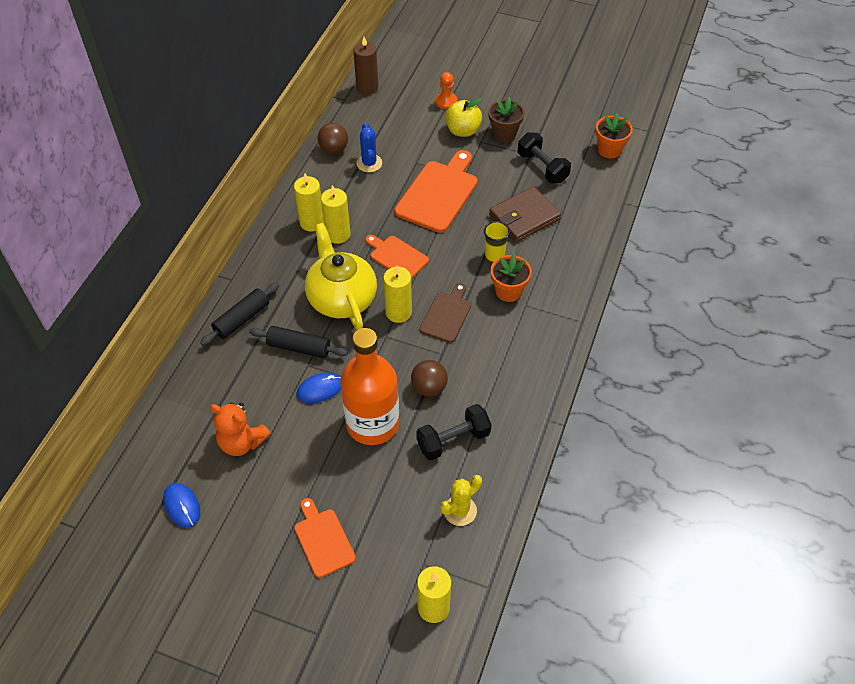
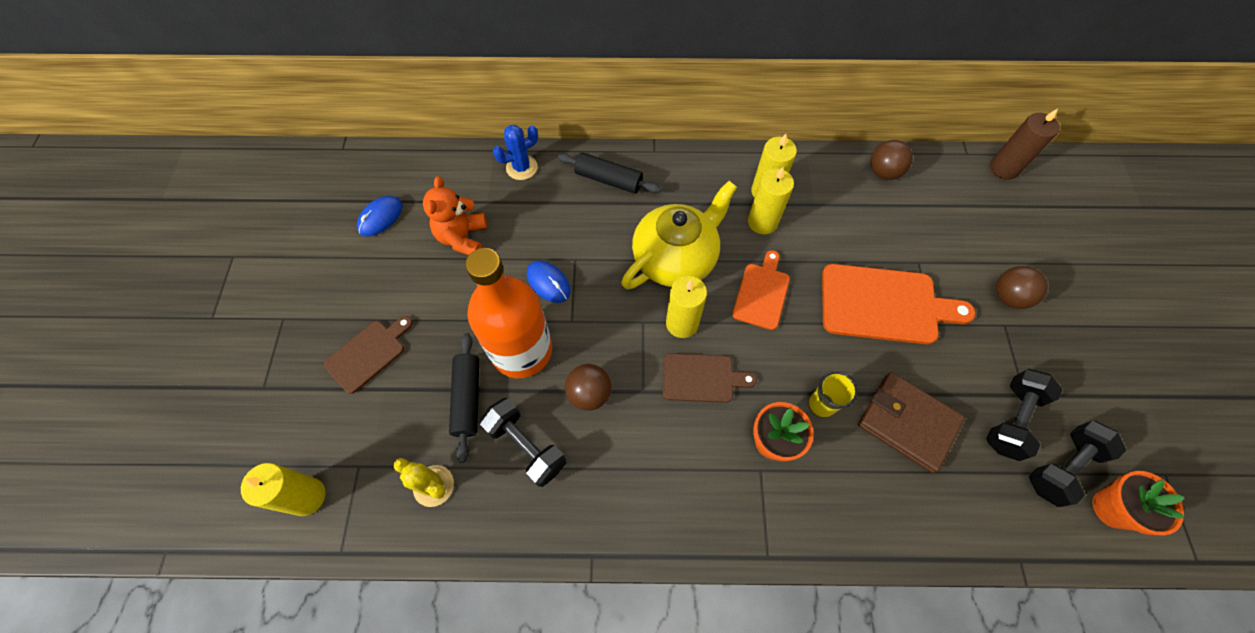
camera: 70 degrees right, 10 degrees up
(299, 347) = (594, 243): black rolling pin -> black rolling pin (467, 398)
(323, 540) = (368, 354): orange cutting board -> brown cutting board
(369, 163) = (885, 214): blue cactus -> blue cactus (521, 167)
(446, 102) = (1044, 260): orange pawn -> none
(463, 131) = (1008, 297): yellow apple -> brown ball
(504, 133) = (1039, 349): brown flower pot -> none
(579, 159) = (1062, 467): none -> black dumbbell

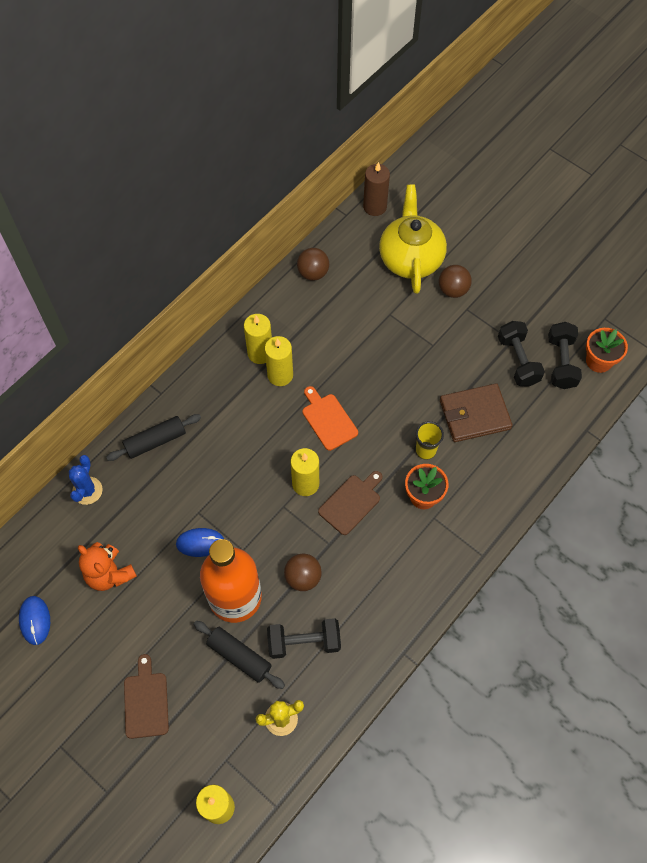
camera: 50 degrees left, 0 degrees up
(675, 259) = (257, 449): yellow teapot -> yellow teapot (410, 258)
(884, 305) = (398, 359): orange cutting board -> none

